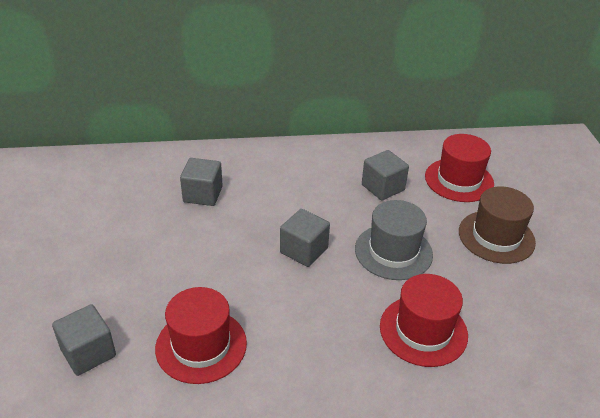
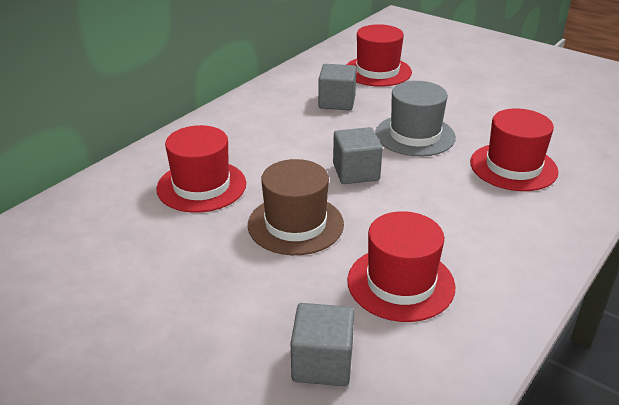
camera: 45 degrees left, 5 degrees down
(203, 194) = (201, 186): grey cube -> red hat
(496, 237) = (456, 90): brown hat -> brown hat (295, 224)

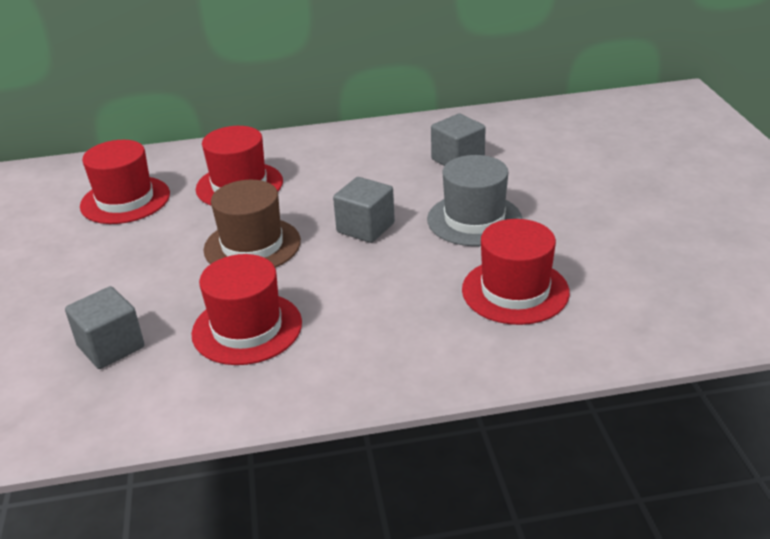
camera: 45 degrees right, 0 degrees up
(377, 71) = (550, 145): red hat -> red hat (125, 200)

